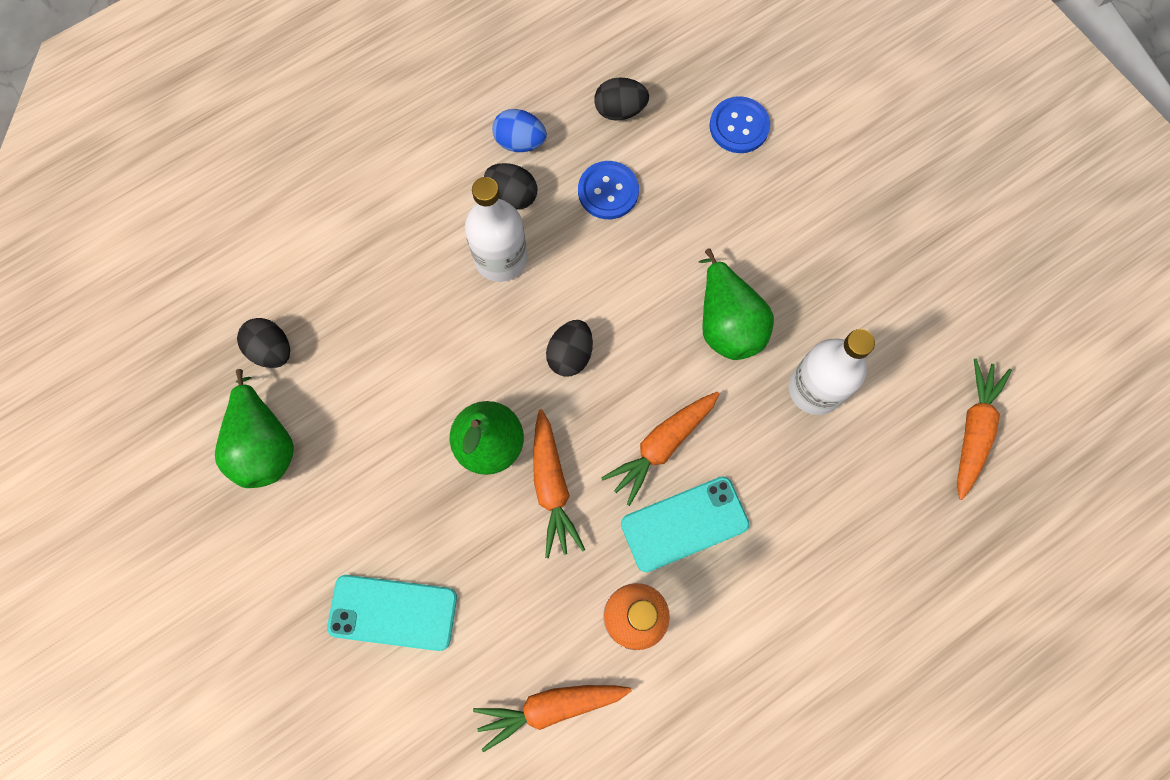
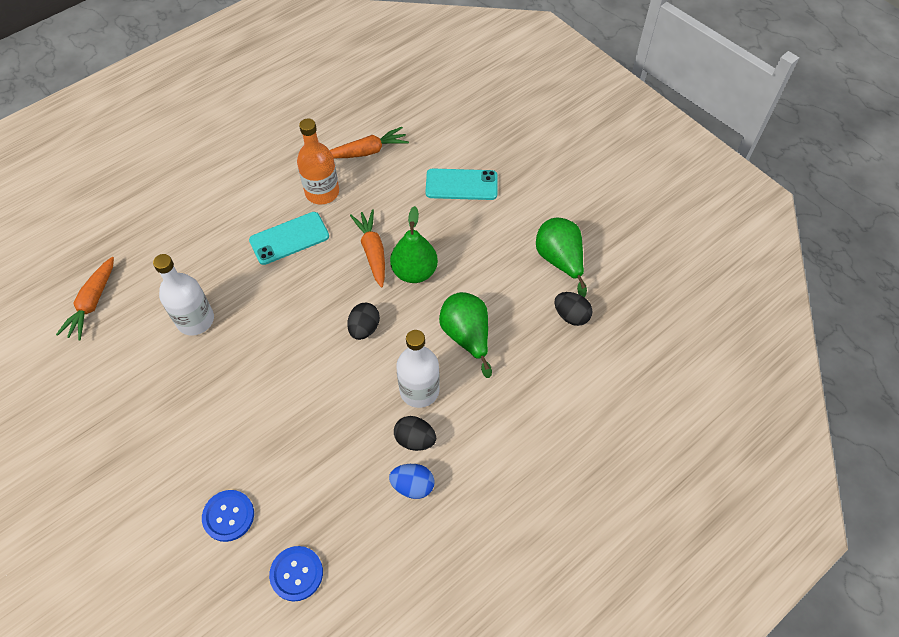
camera: 175 degrees right, 15 degrees down
(608, 191) = (339, 449): blue button -> blue button (296, 574)
(620, 110) = (330, 522): black egg -> none
(662, 445) = (302, 279): orange carrot -> none
(727, 323) = (252, 358): green pear -> green pear (466, 336)

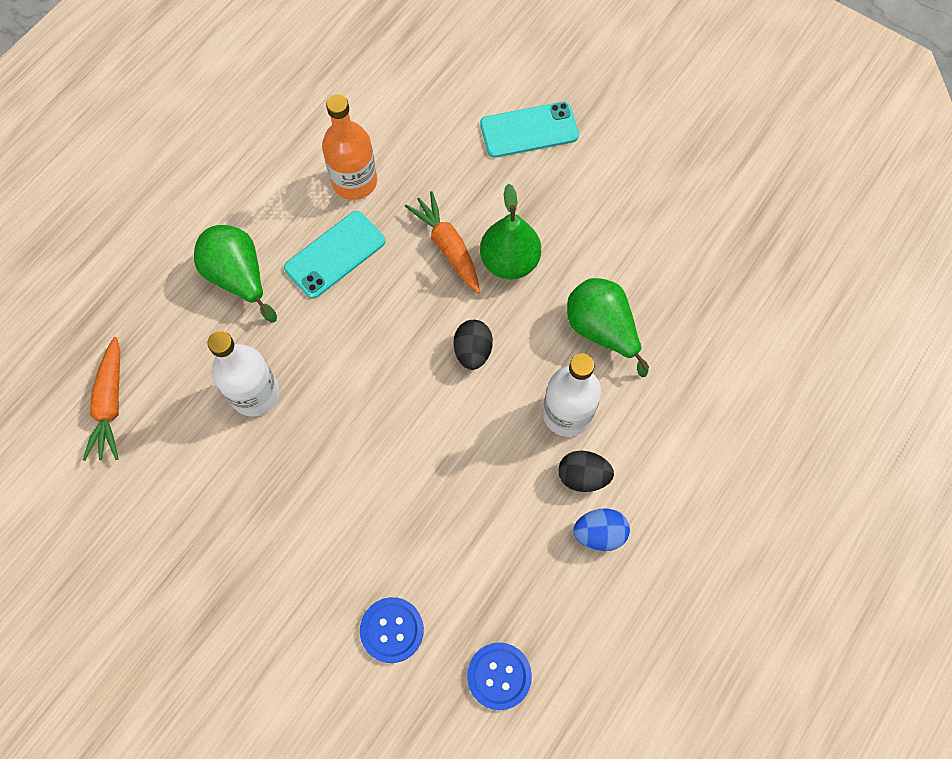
camera: 15 degrees left, 10 degrees up
(367, 151) = (393, 111): orange carrot -> none
(559, 260) = (682, 204): green pear -> green pear (239, 277)
(571, 316) = (718, 273): black egg -> none

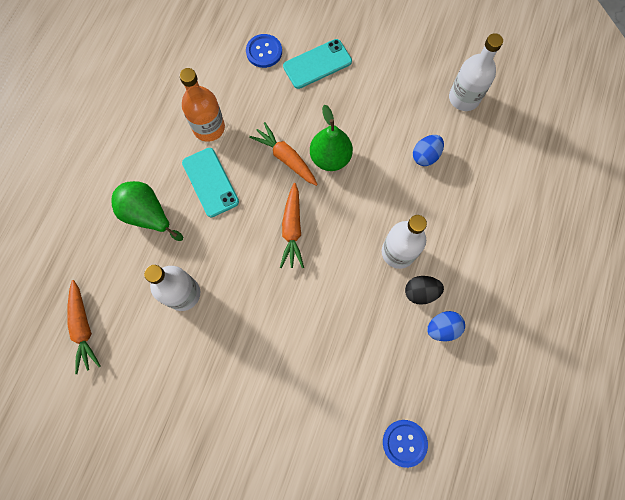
camera: 15 degrees left, 5 degrees up
(335, 254) = (210, 182): turquoise phone -> turquoise phone turned 60 degrees counterclockwise
(392, 630) = (324, 432): blue button -> blue button (264, 52)
(428, 345) = (292, 229): none -> orange carrot
(473, 351) = (323, 226): black egg -> none
(601, 330) = (404, 190): green pear -> none
(645, 291) = (425, 156): none -> blue egg
(724, 224) = (464, 98): none -> white bottle

